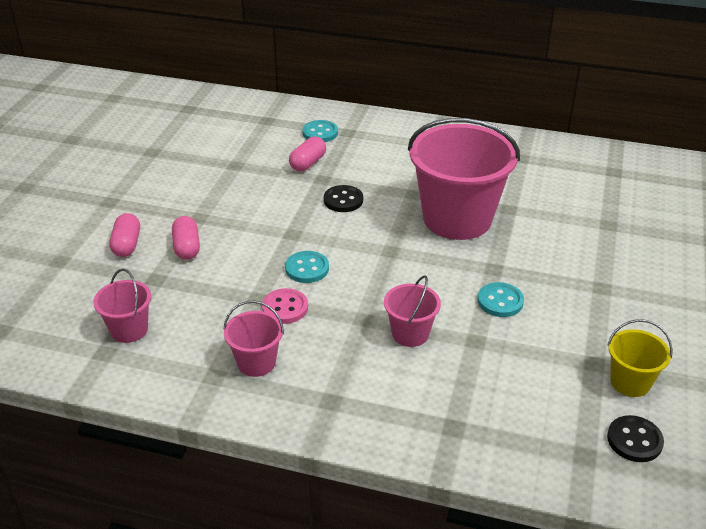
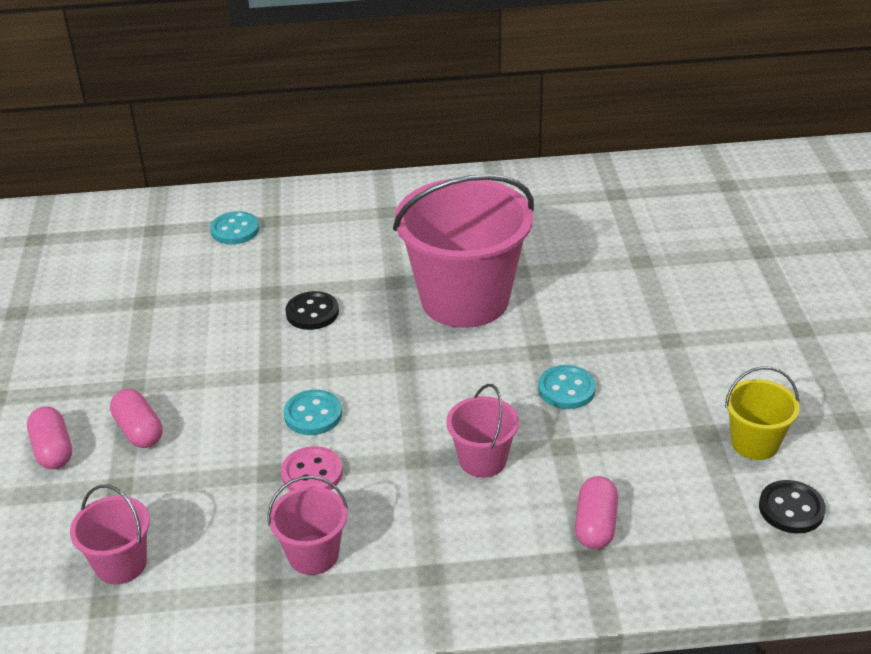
camera: 20 degrees left, 0 degrees up
(308, 163) = (240, 275): pink capsule -> pink capsule (595, 525)

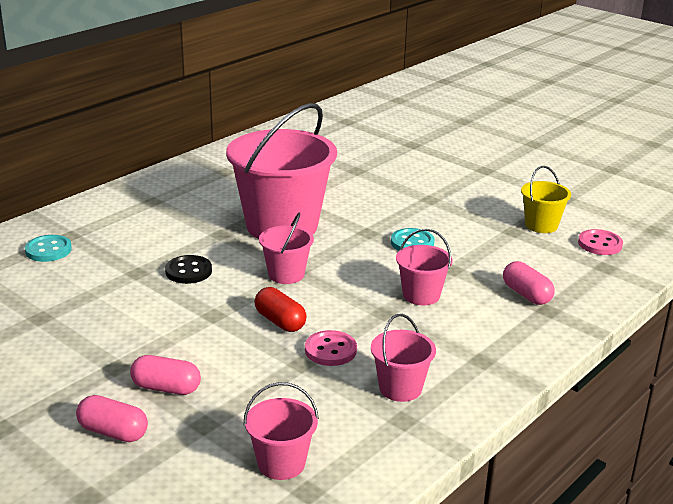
camera: 45 degrees left, 10 degrees down
(313, 414) = (280, 321): turquoise button -> red capsule
(390, 362) = (286, 274): none -> pink bucket
(791, 509) = (600, 244): black button -> pink button

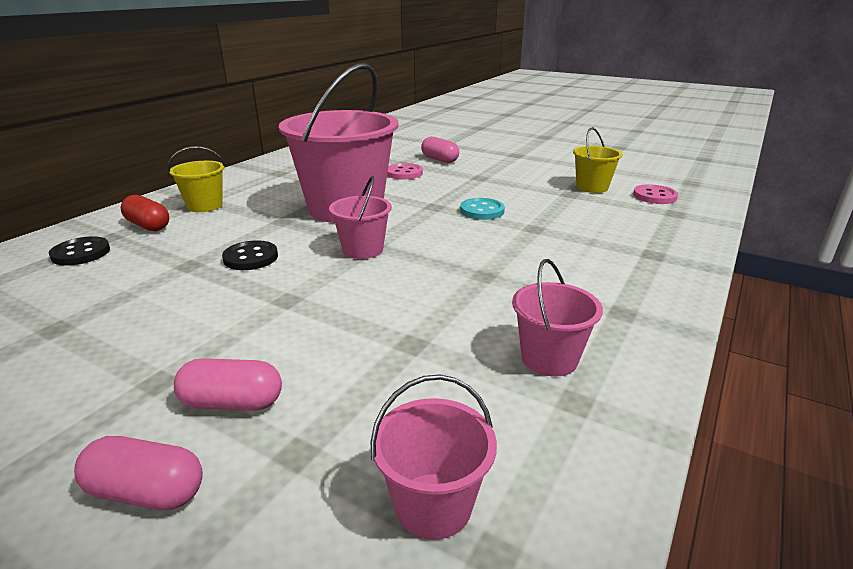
camera: 10 degrees left, 0 degrees up
(48, 250) = (81, 253): turquoise button -> black button
(151, 208) = (205, 206): none -> yellow bucket
(280, 321) = (370, 298): red capsule -> red capsule (148, 226)
(330, 350) = (442, 323): pink button -> pink button (404, 173)
(421, 295) = (516, 254): pink bucket -> none
(526, 295) = (621, 243): pink capsule -> pink capsule (439, 160)

